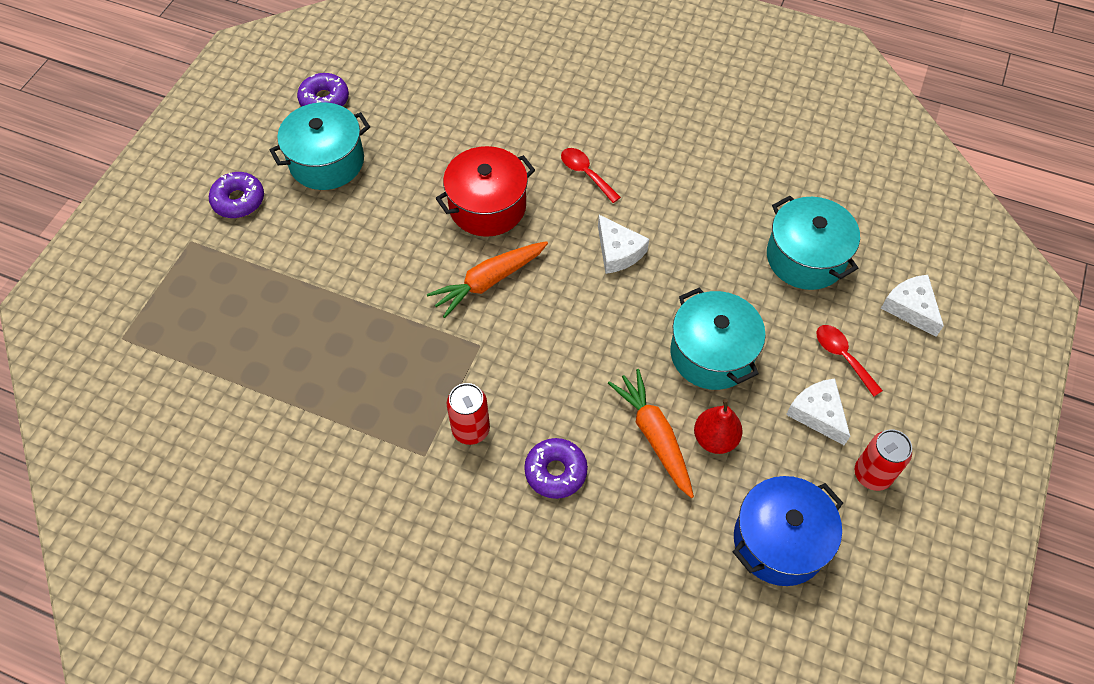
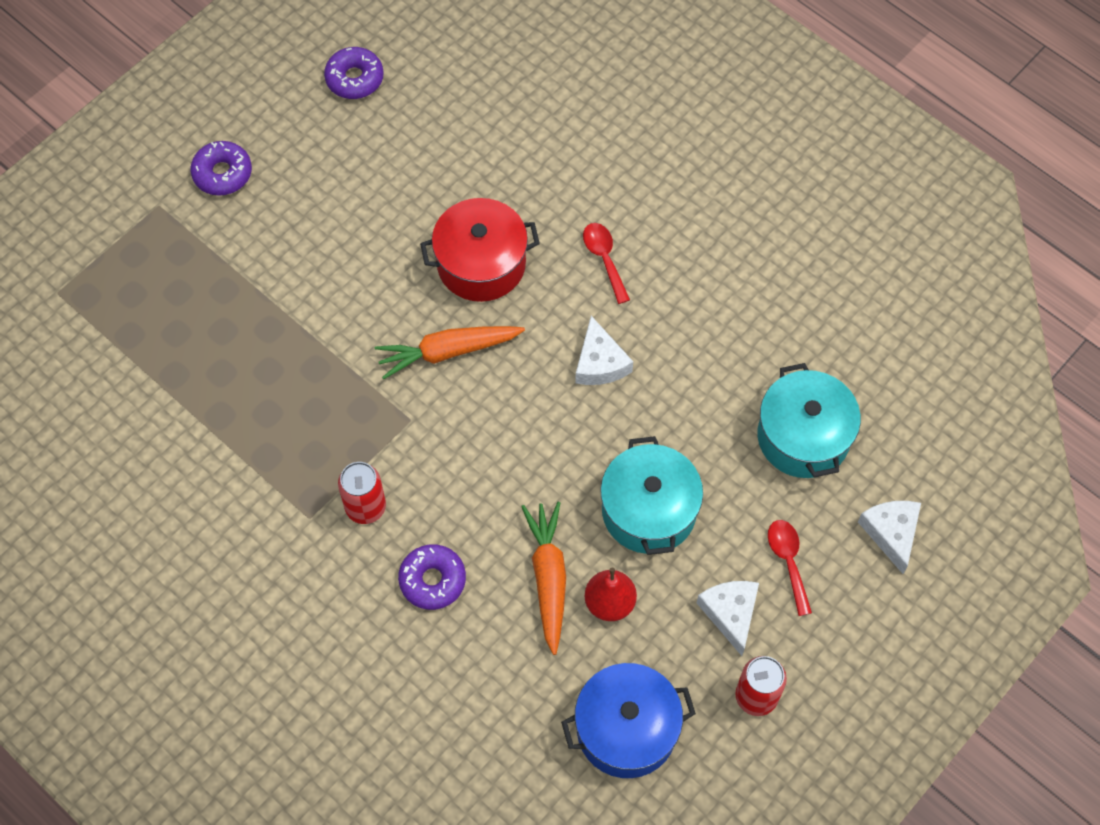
camera: 20 degrees right, 5 degrees up
(327, 161) = (330, 156): turquoise pot -> none

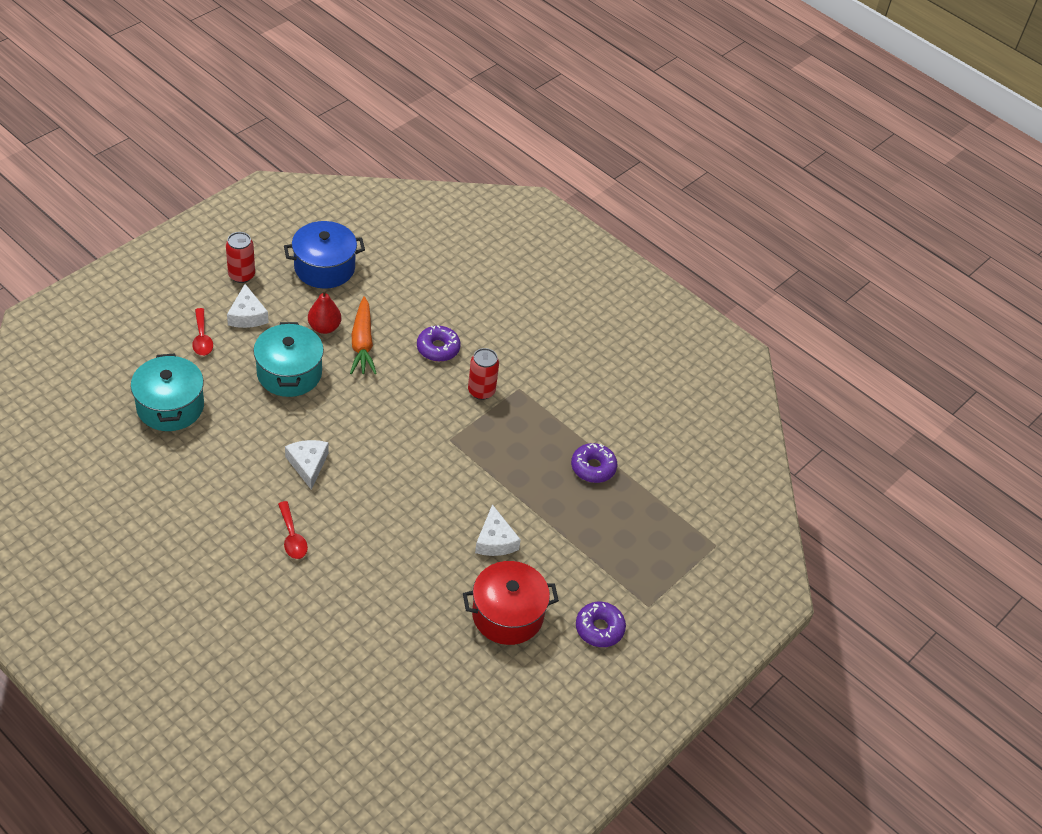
camera: 175 degrees right, 15 degrees down
(354, 79) = (490, 706): purple donut -> purple donut (593, 467)
(448, 352) = (420, 481): orange carrot -> none
(481, 264) = (390, 541): red pot -> red pot (507, 614)
(891, 533) = (127, 347): white cheese -> white cheese (495, 540)

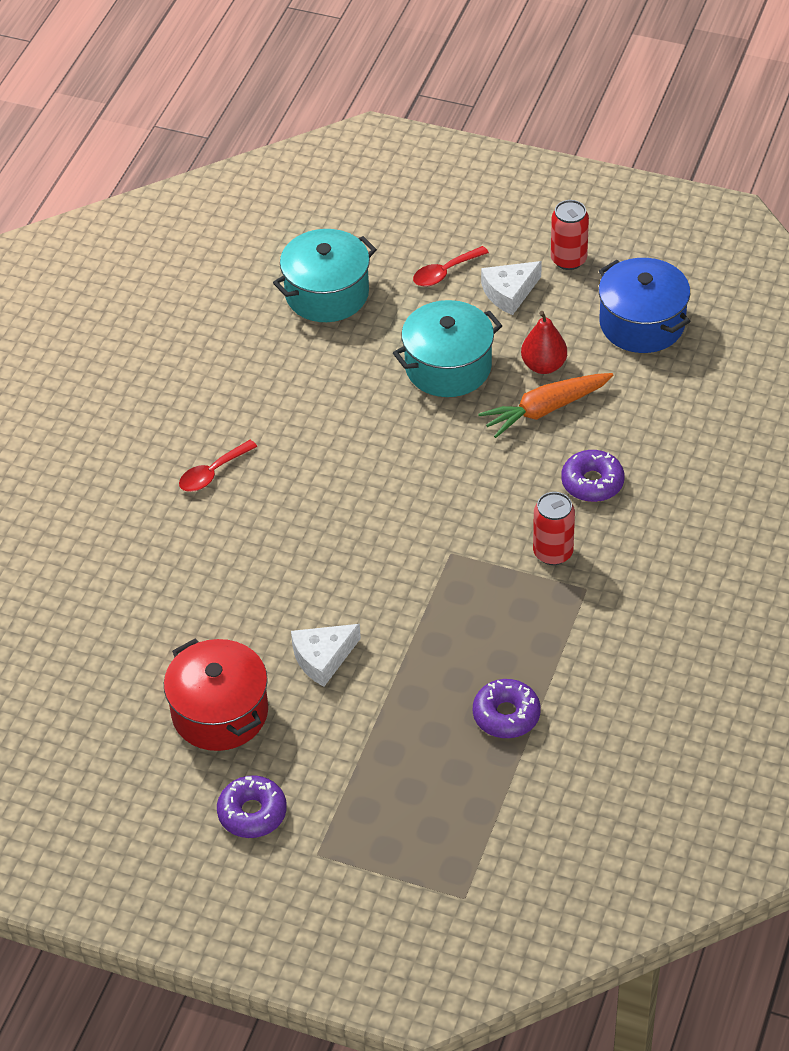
camera: 75 degrees right, 0 degrees up
(308, 464) = (323, 442): white cheese -> none

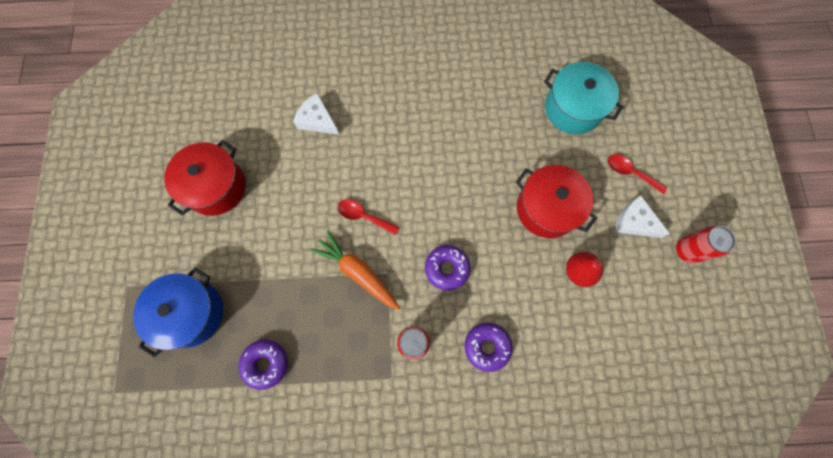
camera: 65 degrees right, 25 degrees up
(212, 473) = (396, 105): red spoon -> red spoon (364, 216)
(252, 813) = (147, 236): purple donut -> purple donut (447, 268)
(323, 658) = (275, 229): white cheese -> white cheese (317, 120)
(448, 367) = (547, 208): turquoise pot -> red pot
(545, 409) = (539, 288): orange carrot -> orange carrot (358, 272)
(642, 323) = (653, 326): blue pot -> blue pot (191, 313)

